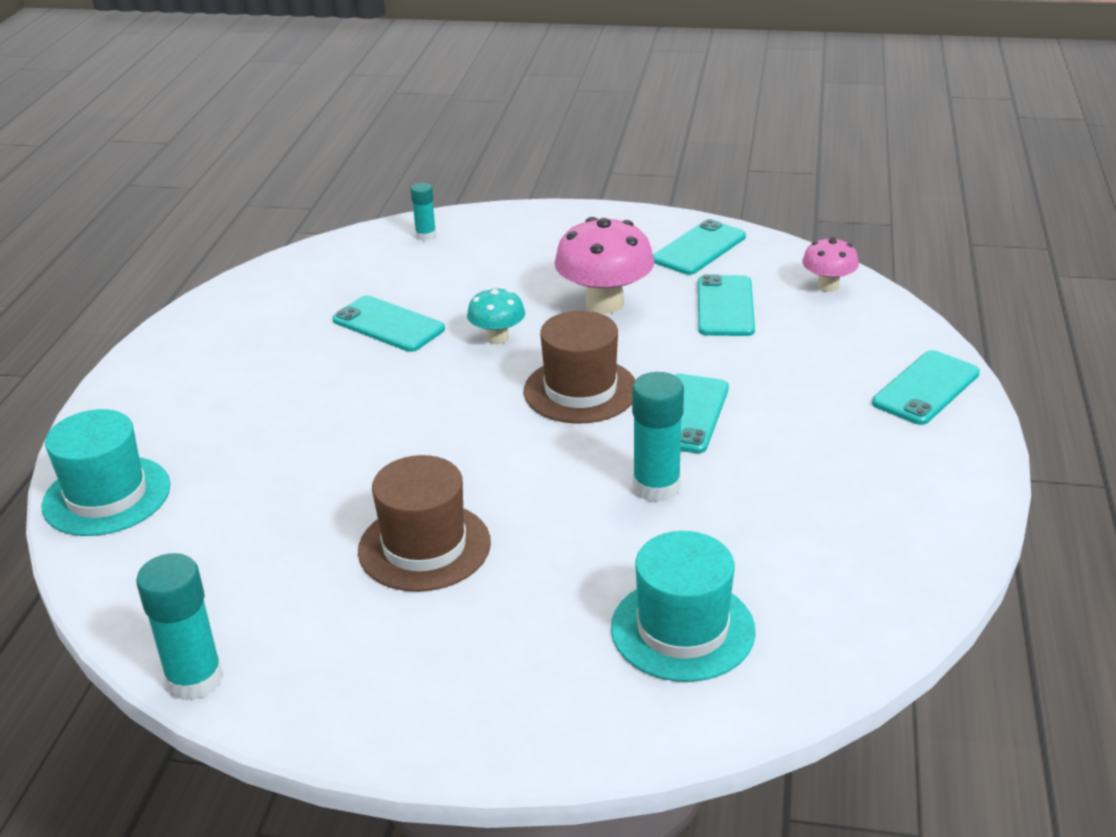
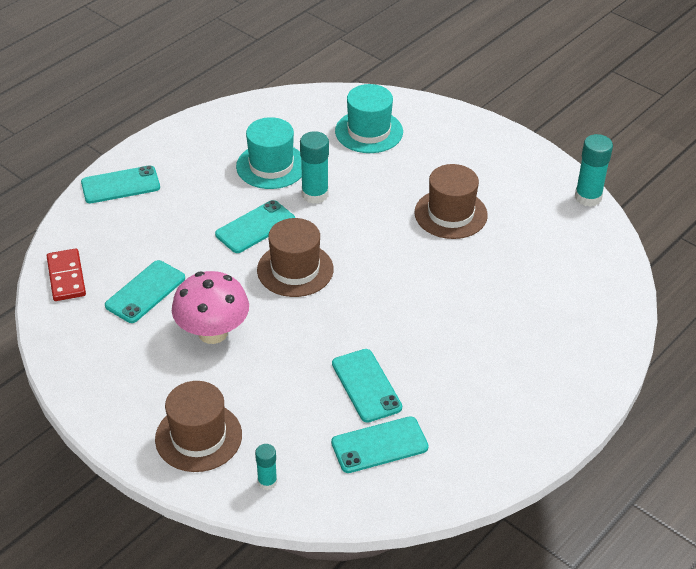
camera: 150 degrees left, 10 degrees up
(106, 496) = (606, 320): turquoise hat -> turquoise hat (271, 166)
(497, 338) = (306, 336): turquoise mushroom -> none
(522, 237) = (198, 437): none -> brown hat
(699, 248) = (95, 355): turquoise phone -> turquoise phone (379, 445)
(828, 286) = (66, 277): pink mushroom -> red domino

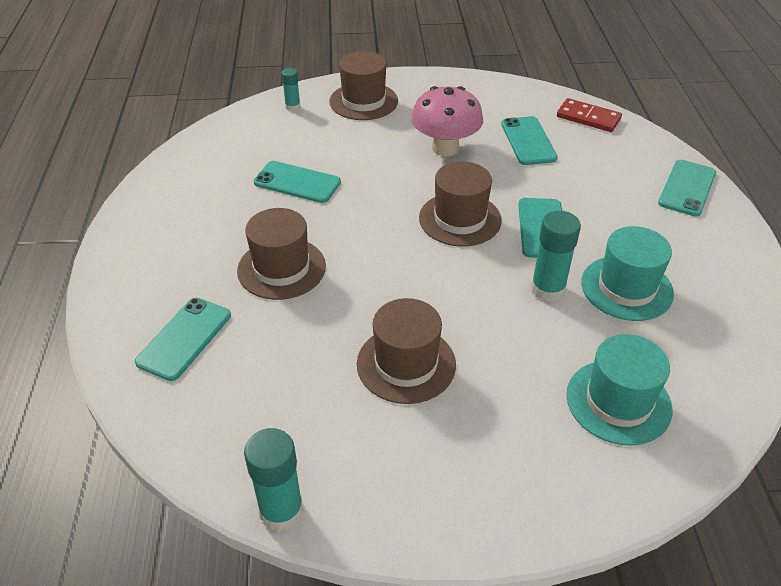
camera: 135 degrees right, 0 degrees up
(379, 445) = (245, 158): turquoise phone -> turquoise phone (184, 338)
(458, 319) = (281, 268): none -> brown hat

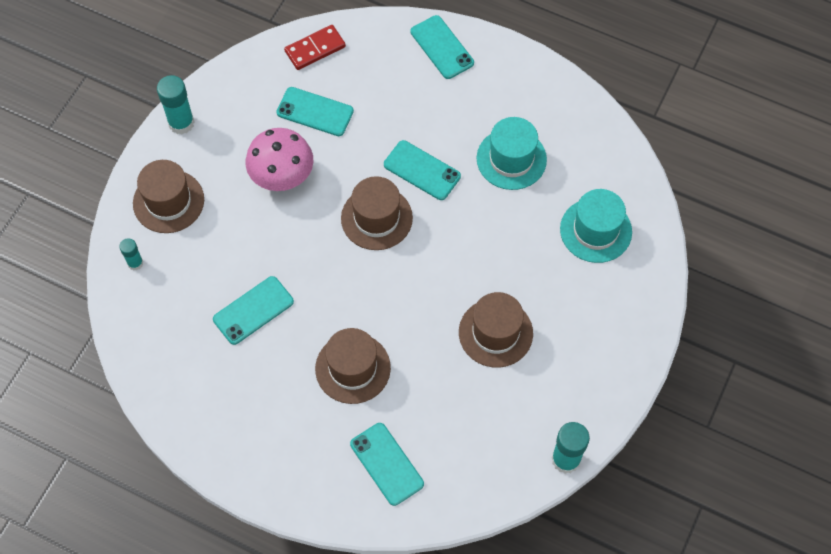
camera: 60 degrees left, 20 degrees up
(547, 289) = (483, 207): turquoise glue stick -> turquoise glue stick (181, 123)

